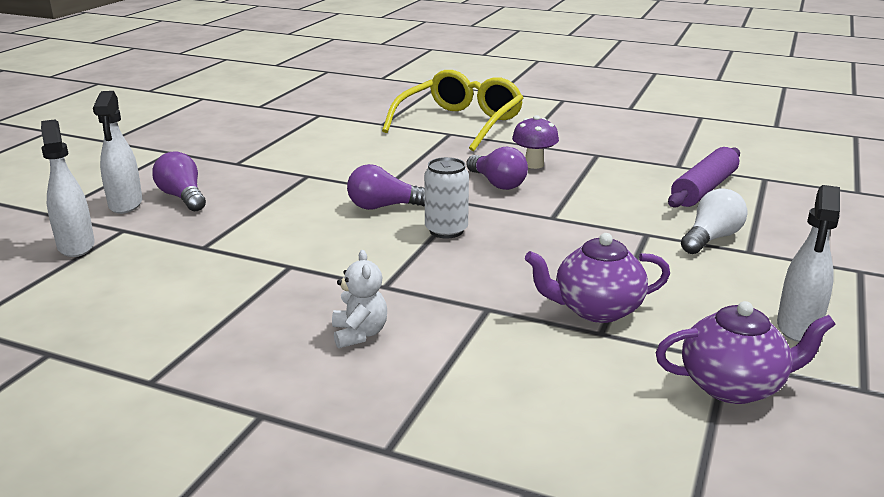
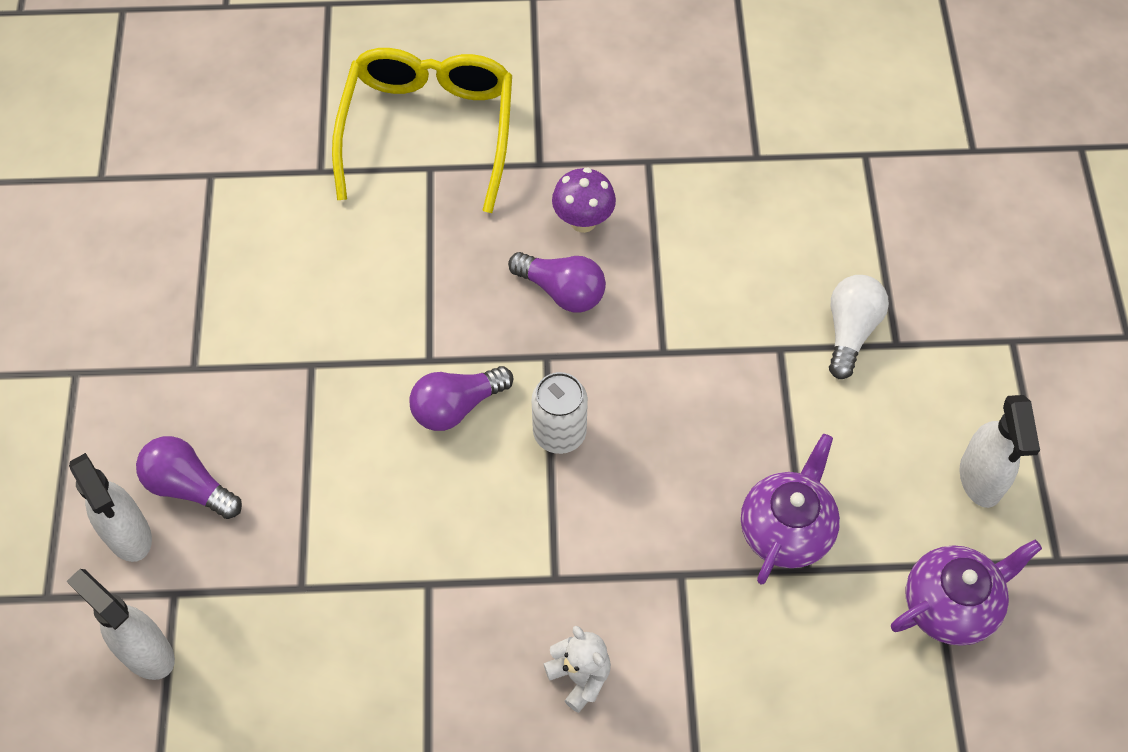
camera: 25 degrees left, 35 degrees up
(595, 309) = (786, 529): purple teapot -> purple teapot turned 150 degrees clockwise
(704, 189) = (806, 210): purple rolling pin -> none

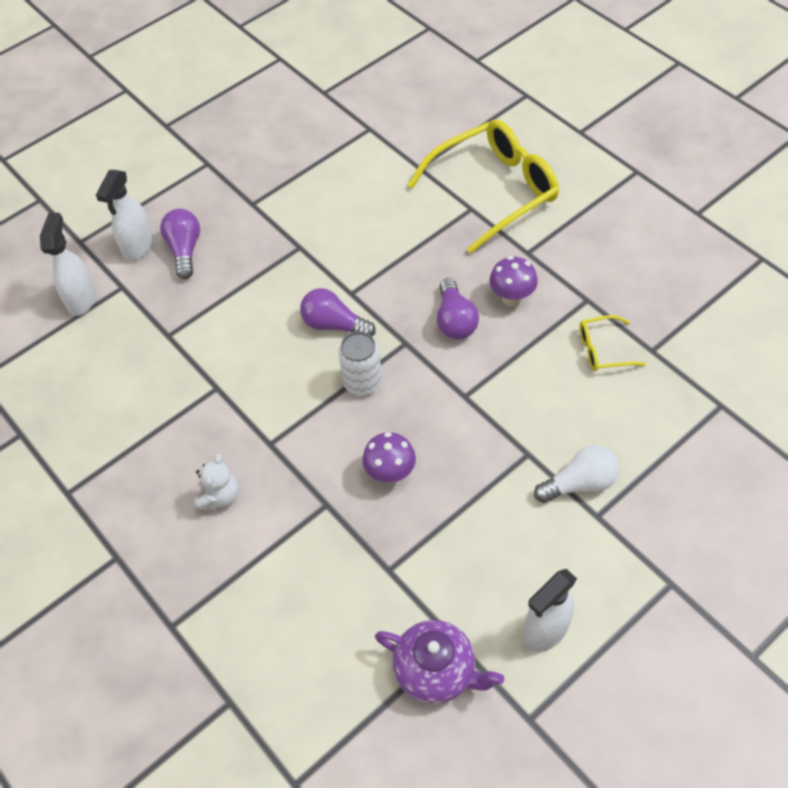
camera: 55 degrees right, 5 degrees down
(696, 487) = (390, 473): none -> purple mushroom
(719, 195) = (602, 350): none -> yellow glasses
(786, 529) = (405, 540): purple teapot -> none

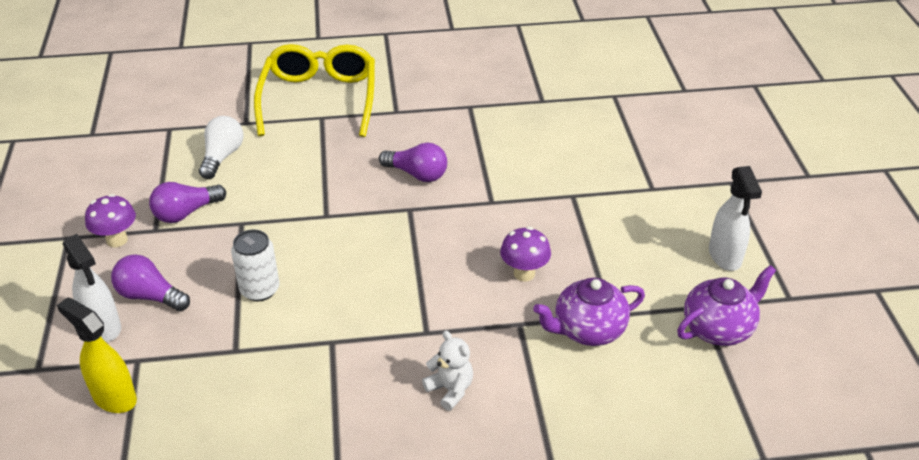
camera: 60 degrees left, 15 degrees down
(82, 299) = (114, 397): white spray bottle -> yellow spray bottle
(334, 325) = (347, 239): purple light bulb -> purple light bulb (186, 213)
(356, 561) = (588, 330): none -> purple teapot
(362, 382) = (422, 249): white can -> white can (260, 290)
(511, 298) = (428, 138): purple mushroom -> purple mushroom (117, 240)
(579, 483) = (619, 184): white light bulb -> white light bulb (222, 157)
(602, 350) = (519, 120): yellow glasses -> none

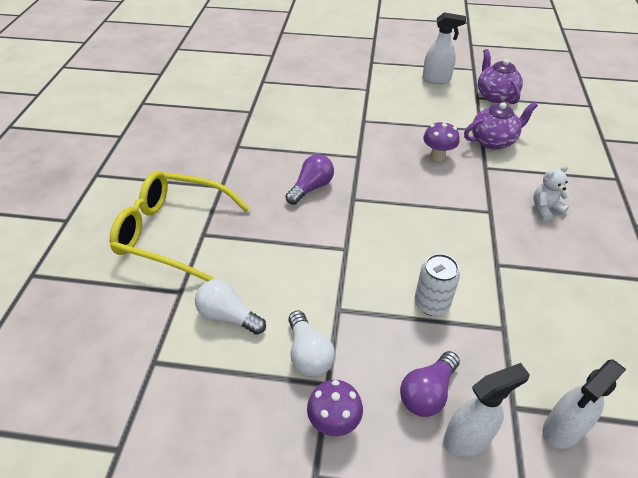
camera: 75 degrees left, 5 degrees up
(114, 397) = (562, 429): yellow spray bottle -> white spray bottle
(186, 213) = (308, 354): purple light bulb -> white light bulb
(588, 330) = (493, 141): purple teapot -> purple teapot turned 105 degrees counterclockwise

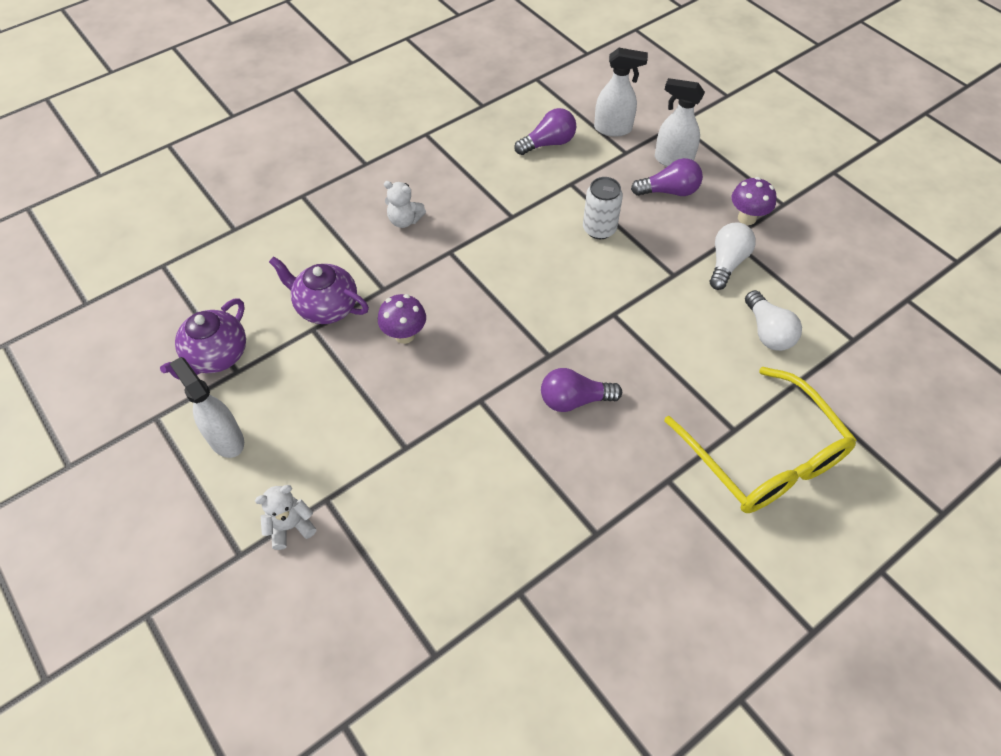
camera: 135 degrees left, 10 degrees up
(367, 76) = (290, 526): none -> white teddy bear
(577, 354) = (548, 143): none -> purple light bulb

